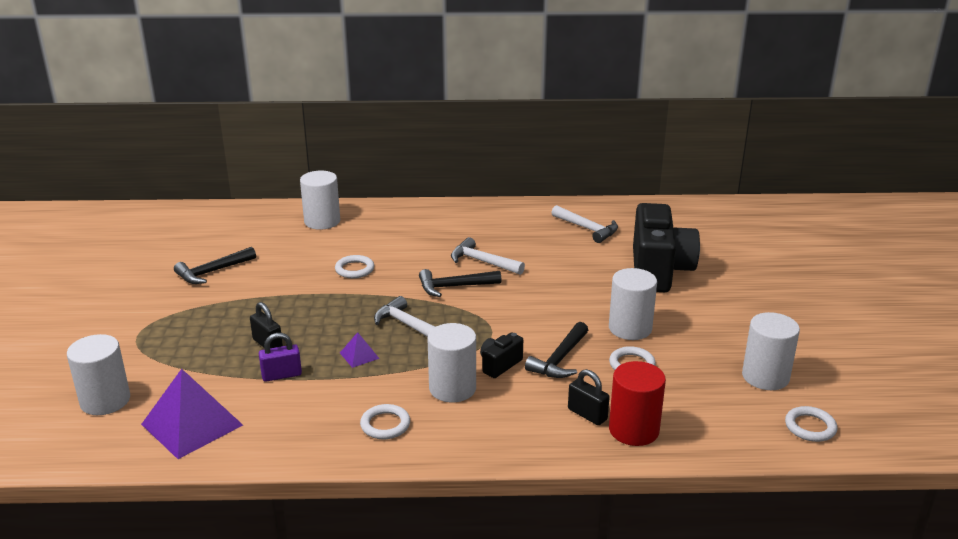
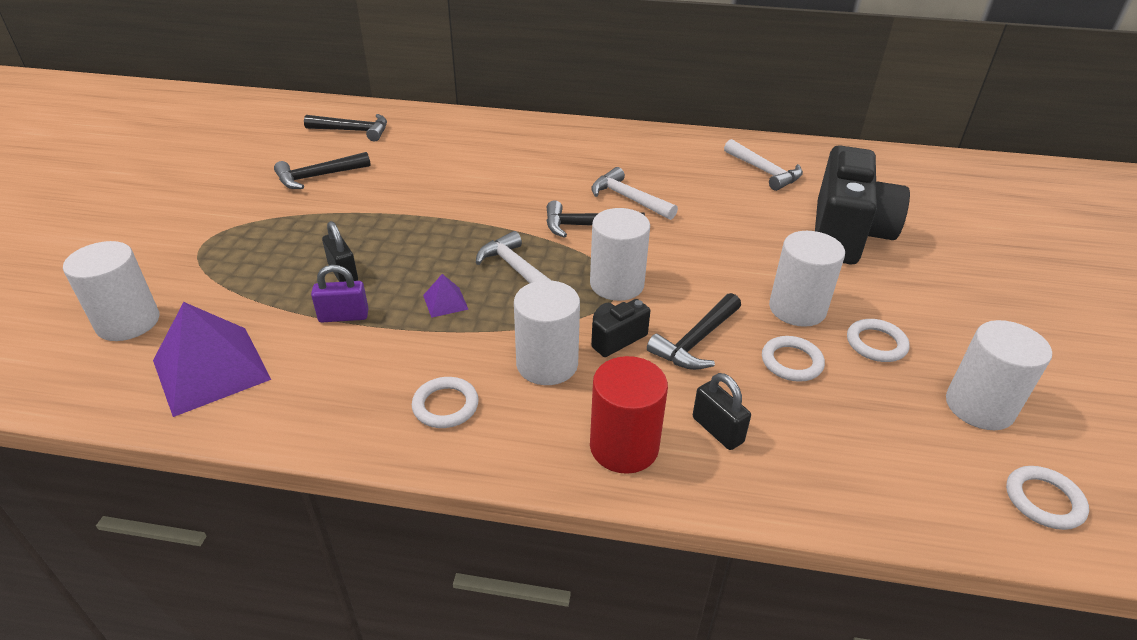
camera: 10 degrees right, 10 degrees up
(227, 230) = (353, 131): none -> black hammer
(322, 221) = (459, 131): white cylinder -> white cylinder (617, 284)
(354, 269) = (476, 191): white ring -> white ring (876, 344)
(633, 430) = (779, 465): red cylinder -> red cylinder (624, 446)

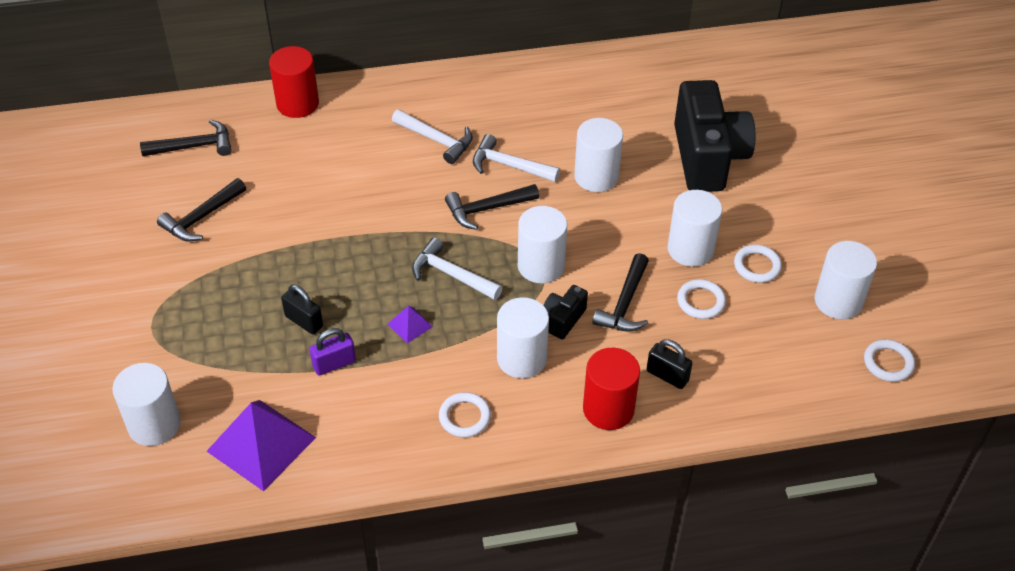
camera: 20 degrees left, 10 degrees up
(461, 121) = (297, 104): none -> red cylinder
(715, 225) = (596, 176): none -> white cylinder
(764, 171) = (616, 98): white hammer -> white hammer (436, 140)

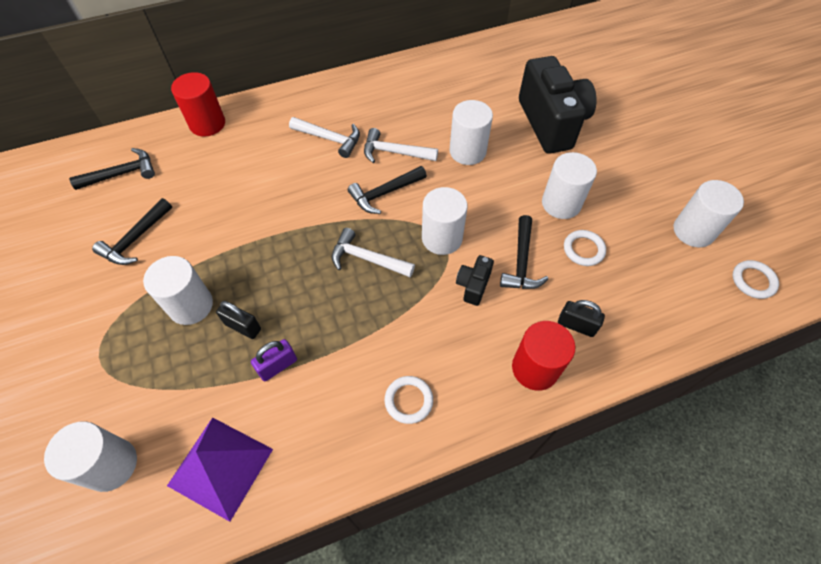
camera: 10 degrees left, 10 degrees up
(410, 325) = (340, 314): purple pyramid -> none
(521, 358) = (446, 330): white cylinder -> white cylinder (191, 305)
(757, 266) = (619, 210): white ring -> none

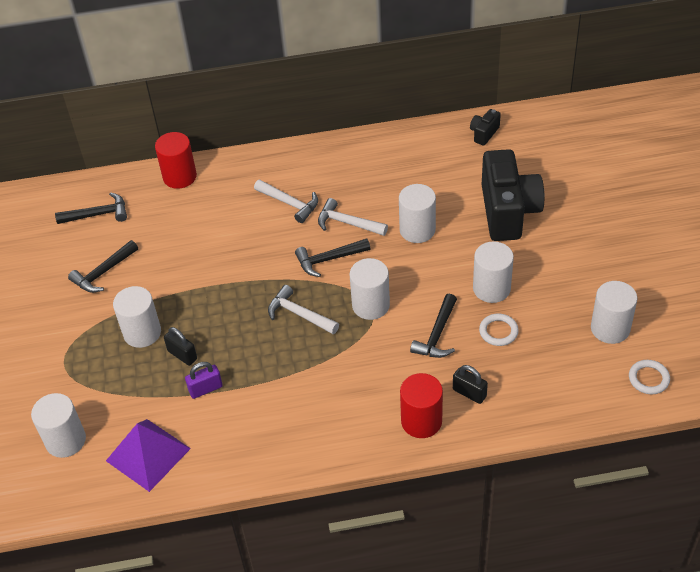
camera: 15 degrees right, 10 degrees down
(408, 400) = (307, 430): white ring -> none
(473, 285) = (387, 348): black camera -> black camera (484, 133)

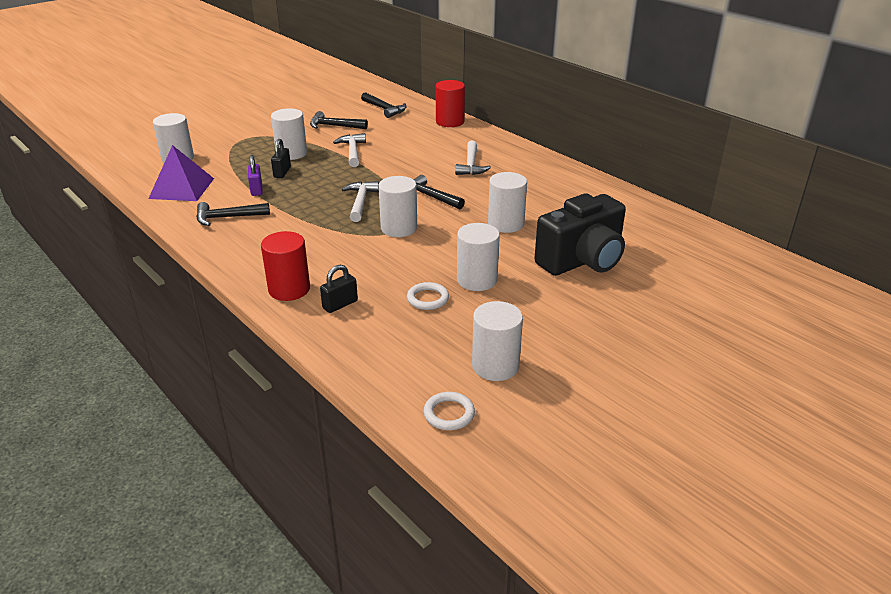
camera: 55 degrees right, 15 degrees down
(205, 389) = (256, 189): purple padlock -> purple padlock turned 45 degrees clockwise
(347, 223) = (477, 192): white hammer -> white hammer (352, 151)
(437, 334) = (395, 268): black hammer -> black hammer (227, 217)
(469, 393) = (340, 304): black padlock -> black padlock turned 45 degrees clockwise
(484, 133) = (662, 221): black camera -> none

